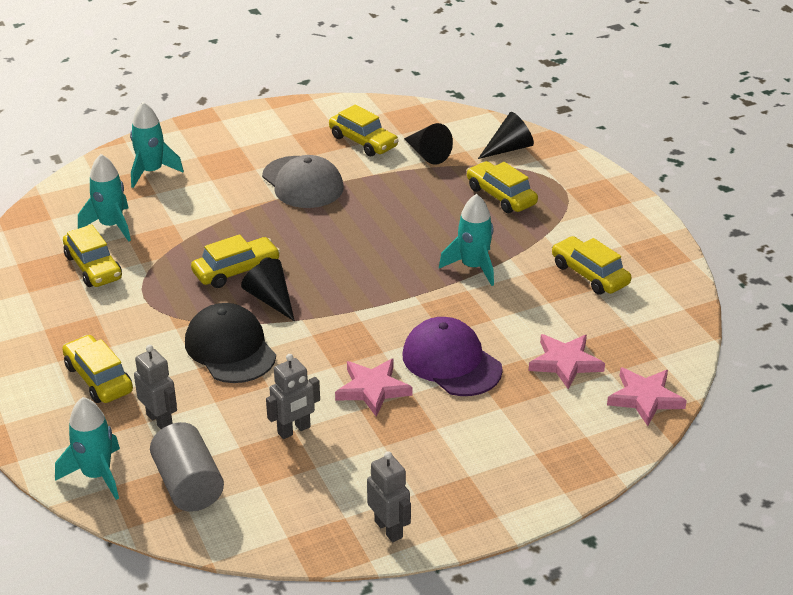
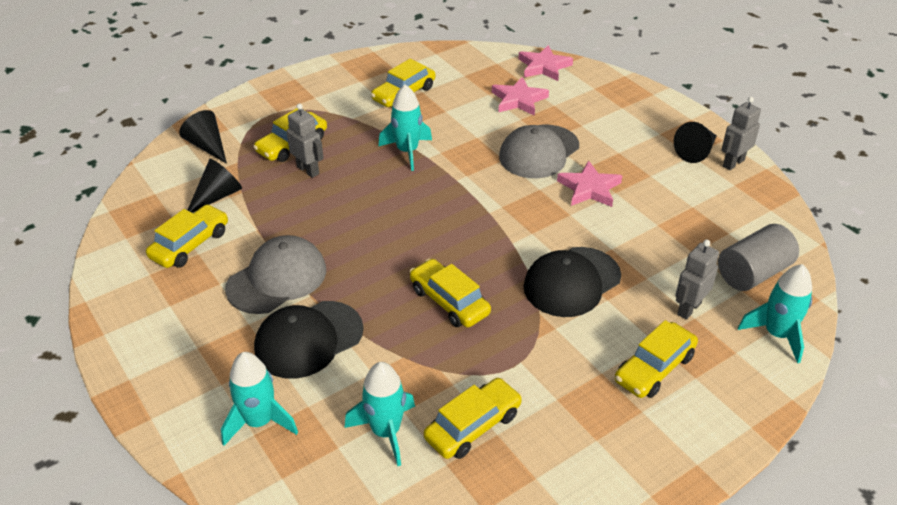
camera: 100 degrees left, 5 degrees up
(224, 195) = (308, 339): none -> black cap
(270, 299) = (489, 268): black cone -> black cone (696, 151)
(294, 430) = (658, 224): grey robot -> grey robot (308, 170)
(451, 362) = (539, 152): purple cap -> grey cap

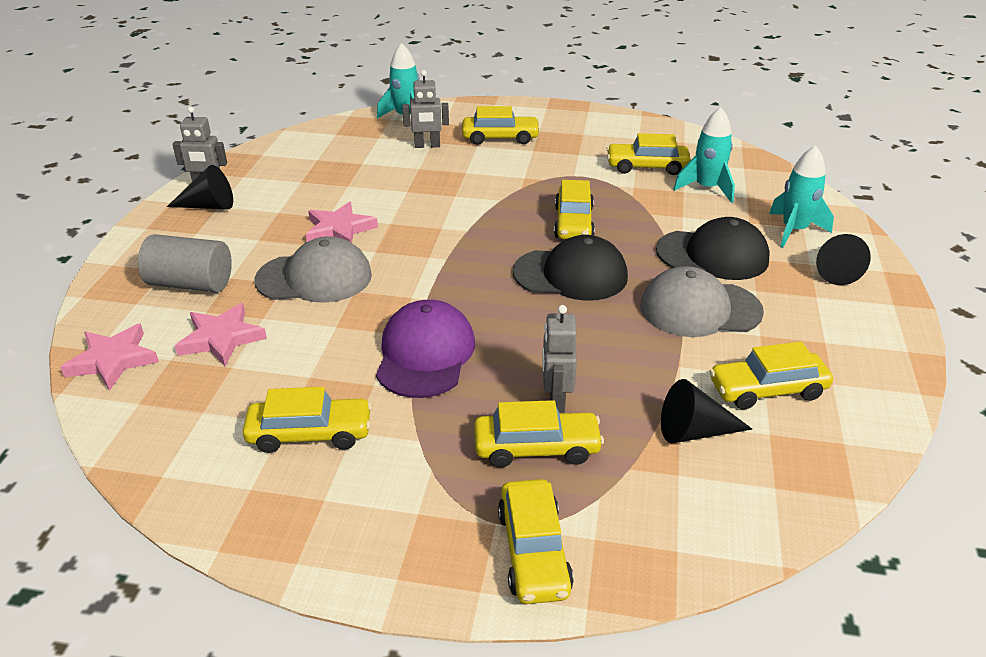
camera: 135 degrees left, 5 degrees down
(207, 146) = (650, 523): black cone -> black cone (833, 270)
(250, 111) = (533, 551): none -> yellow car
(407, 151) = (425, 354): turquoise rocket -> purple cap
(571, 282) = (470, 190): black cap -> black cap (571, 274)
(753, 273) = (354, 139): grey cylinder -> grey cylinder (191, 284)

